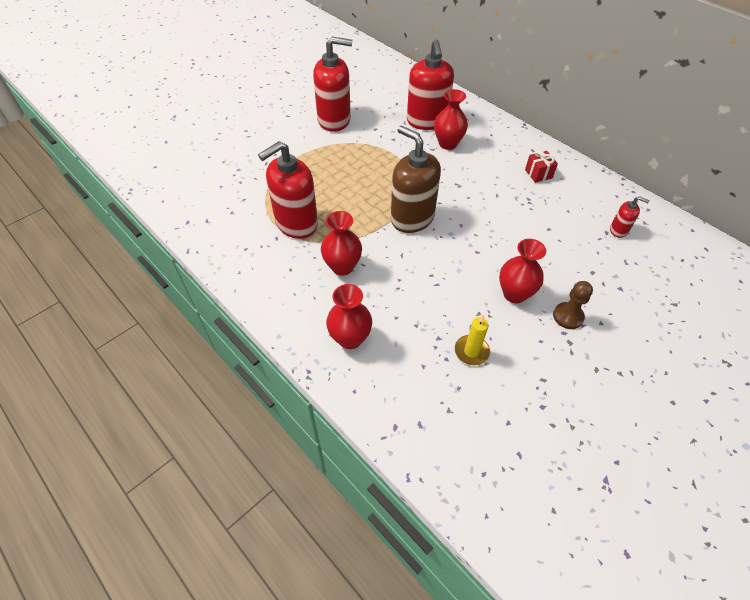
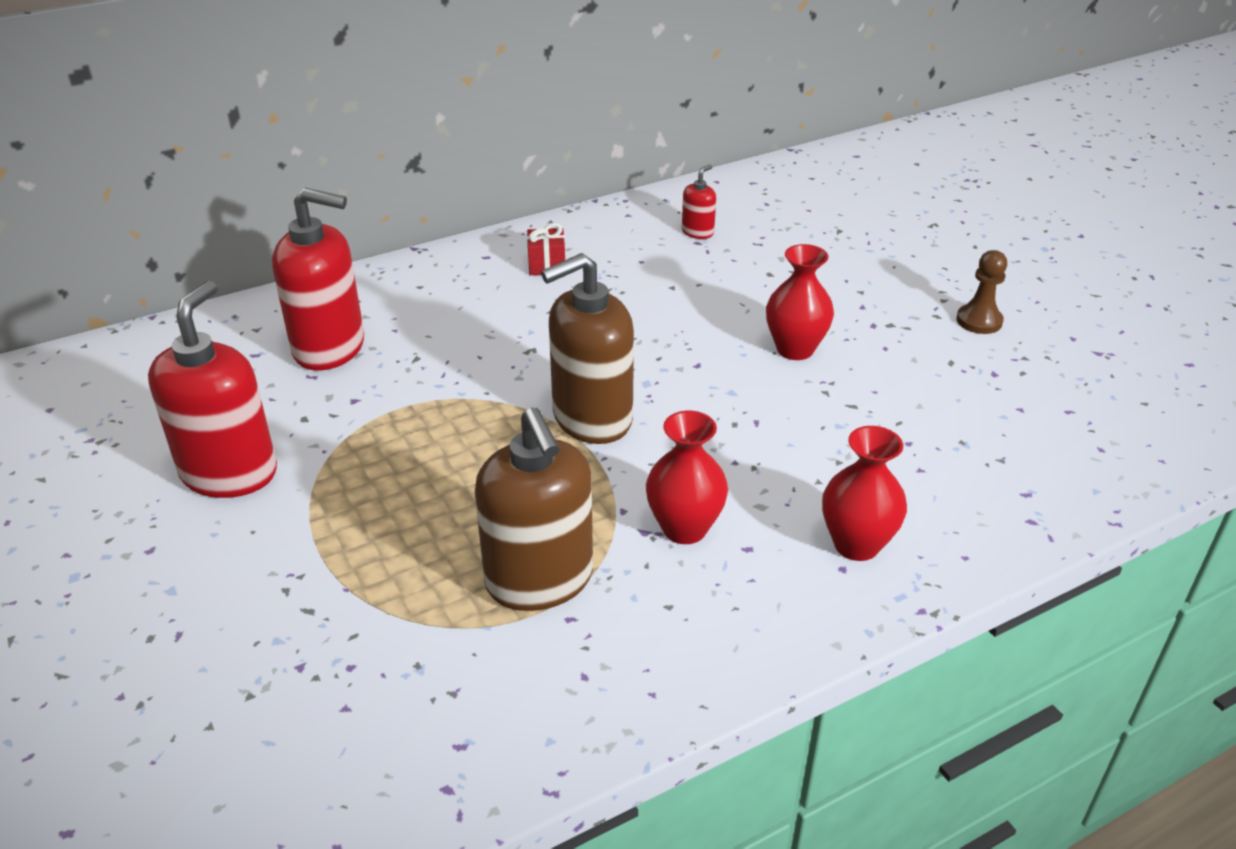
camera: 75 degrees left, 15 degrees down
(296, 223) = (540, 580): red soap dispenser -> brown soap dispenser
(448, 144) = (413, 337): red vase -> none
(471, 351) = (897, 414): yellow candle -> none
(568, 316) = (846, 314): brown pawn -> brown pawn (979, 321)

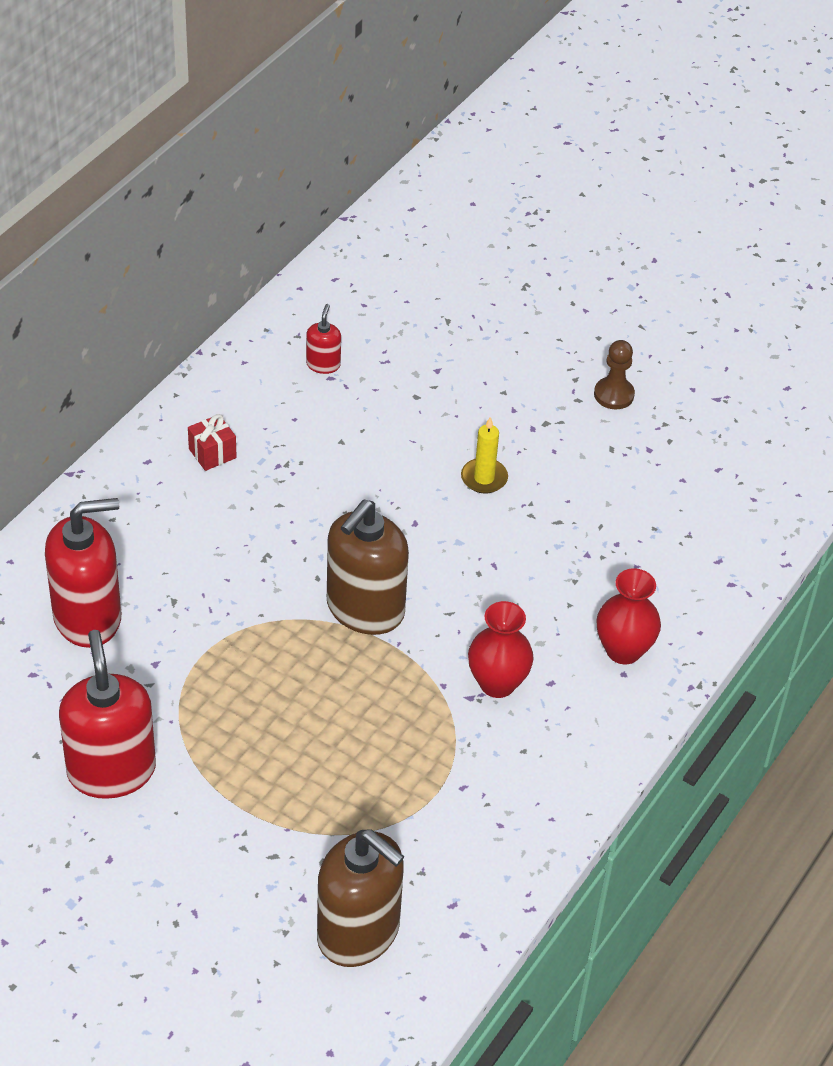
camera: 30 degrees left, 10 degrees up
(540, 580) = (422, 766): brown soap dispenser -> brown soap dispenser (359, 932)
(795, 349) = (484, 478): red vase -> yellow candle

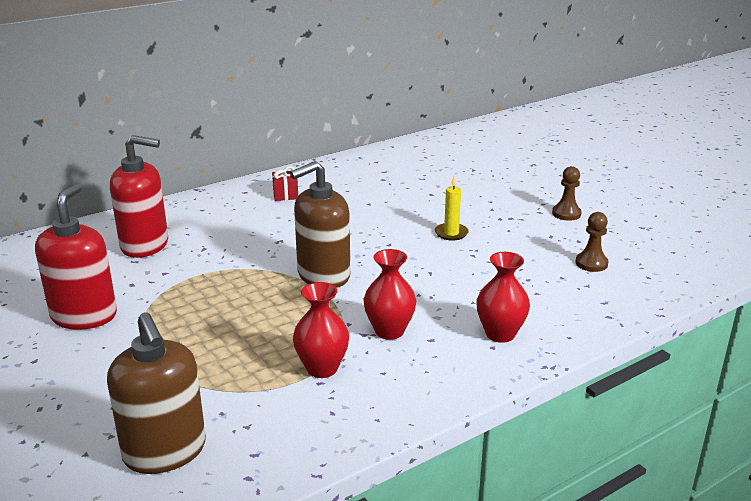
camera: 25 degrees right, 20 degrees down
(323, 364) = (382, 174): red soap dispenser -> none
(453, 765) = (322, 368): none -> red vase
(680, 491) = (591, 263): none -> brown pawn

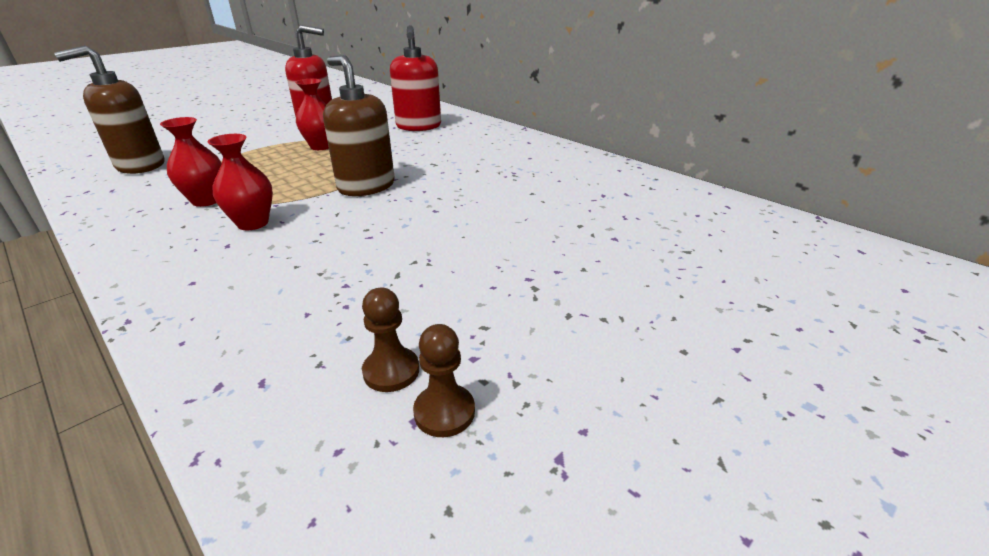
camera: 80 degrees right, 5 degrees up
(285, 195) = (530, 156): red gift -> none
(451, 233) = (470, 244): yellow candle -> none
(500, 334) = (216, 286): red vase -> red vase (321, 146)
(566, 214) = (575, 345): brown pawn -> brown pawn (444, 412)

